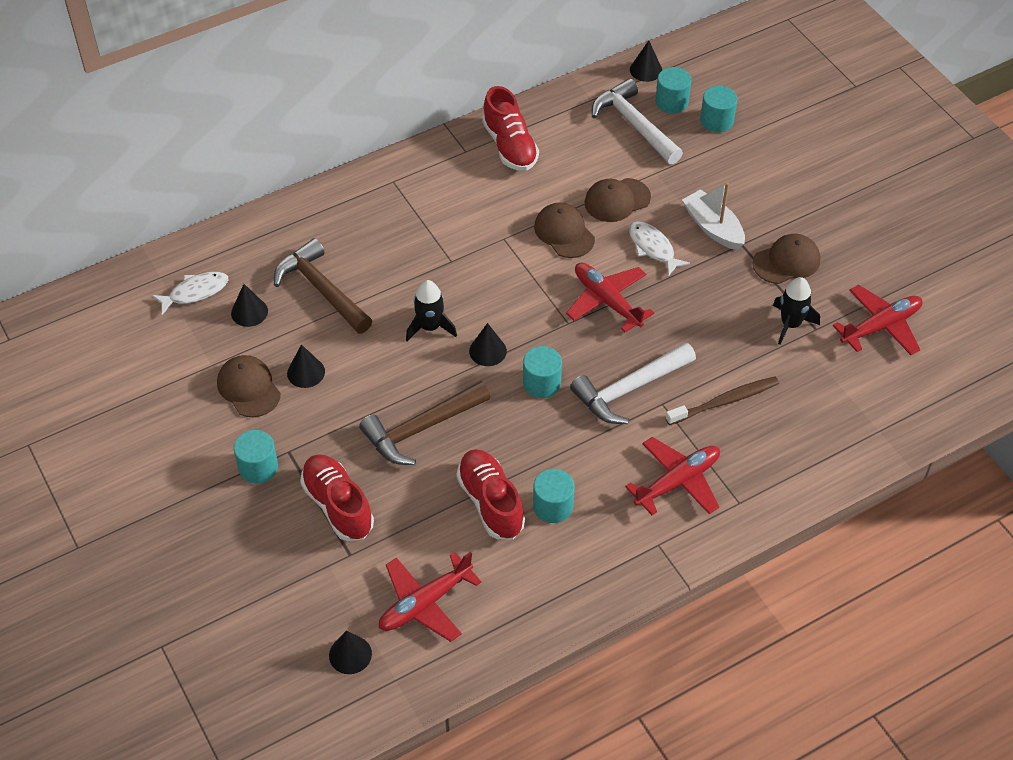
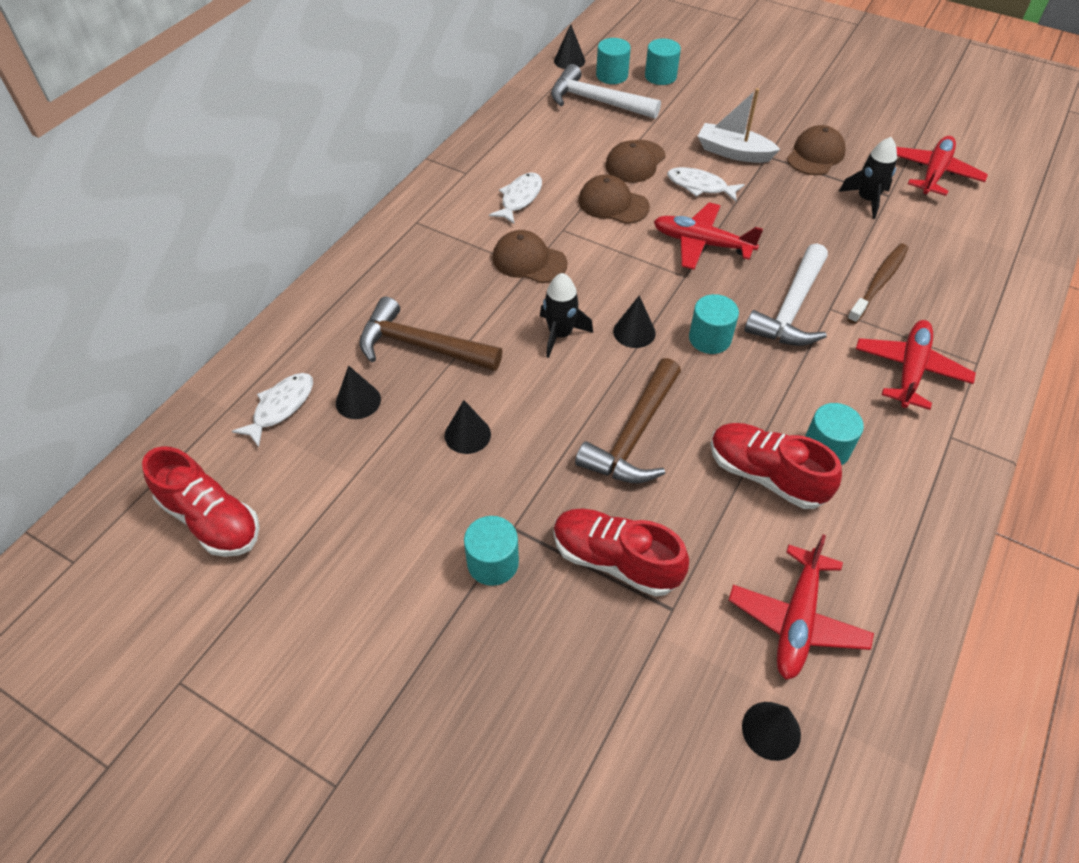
camera: 30 degrees left, 0 degrees up
(249, 388) = (416, 480): brown cap -> brown cap (529, 261)
(491, 195) = (519, 198): none -> white fish
(510, 146) = (503, 154): red shoe -> red shoe (211, 519)

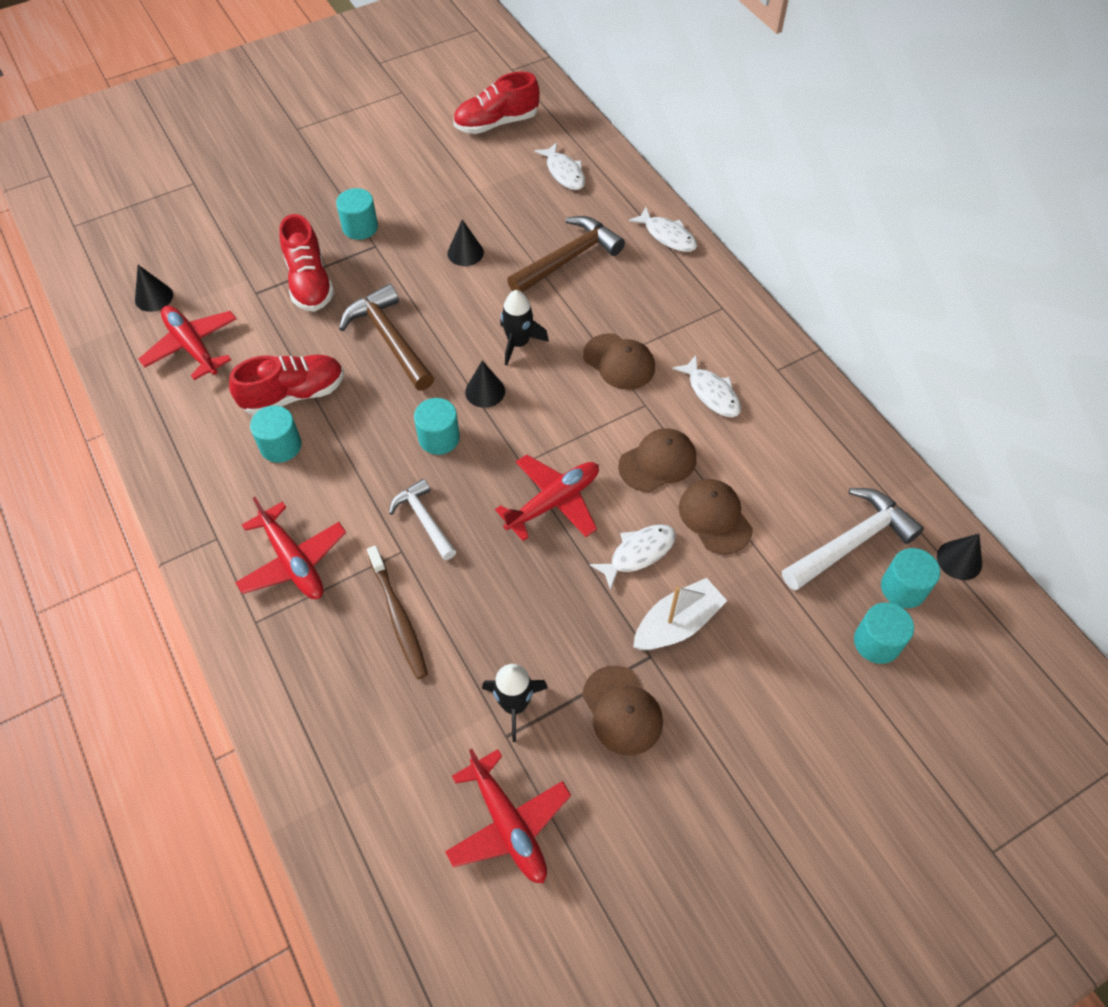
camera: 120 degrees right, 5 degrees up
(341, 287) = (667, 236): none -> white fish
(358, 401) = (540, 210): black cone -> none
(529, 261) = (619, 362): brown cap -> brown cap turned 75 degrees clockwise
(615, 560) = (309, 282): red shoe -> red shoe turned 105 degrees clockwise
(791, 309) = (424, 519): white hammer -> white hammer, size x0.63

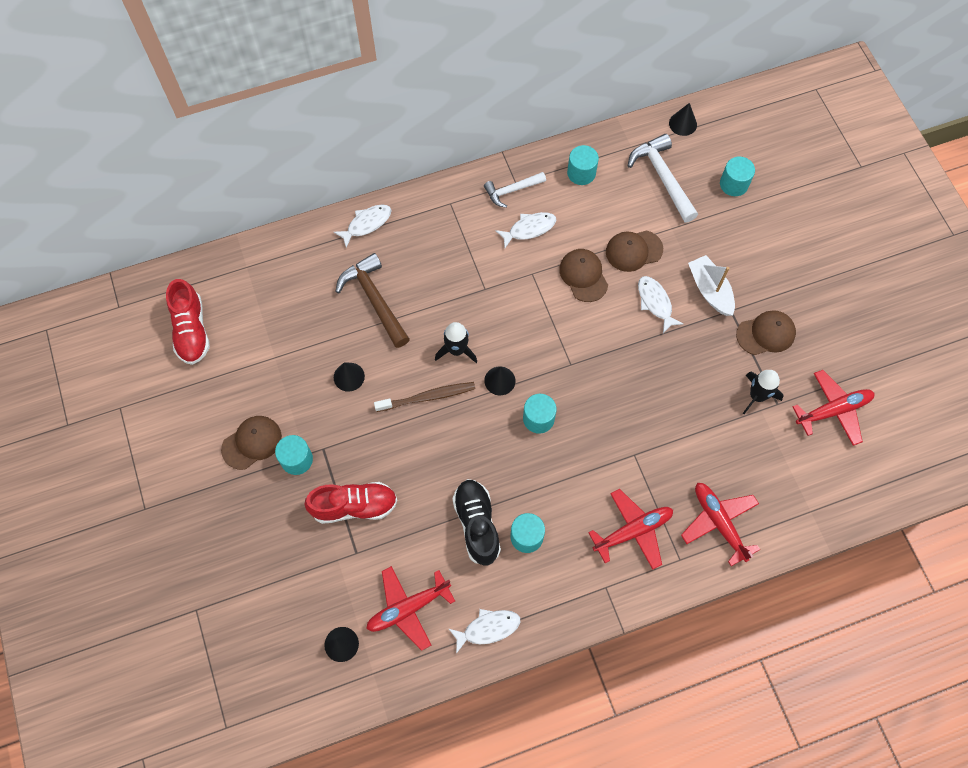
camera: 80 degrees left, 10 degrees up
(294, 395) = (477, 524): red shoe -> black shoe
(390, 339) = (432, 445): brown hammer -> none
(398, 618) = (687, 461): brown toothbrush -> brown toothbrush (428, 397)
(424, 519) = (609, 436): white hammer -> white hammer (512, 190)
(553, 502) = (607, 348): red plane -> red plane (718, 522)
(564, 172) = (272, 286): white fish -> white fish (488, 628)
(619, 362) = (489, 283): brown cap -> brown cap (252, 443)
(903, 588) = (699, 159): turquoise cylinder -> turquoise cylinder (581, 173)

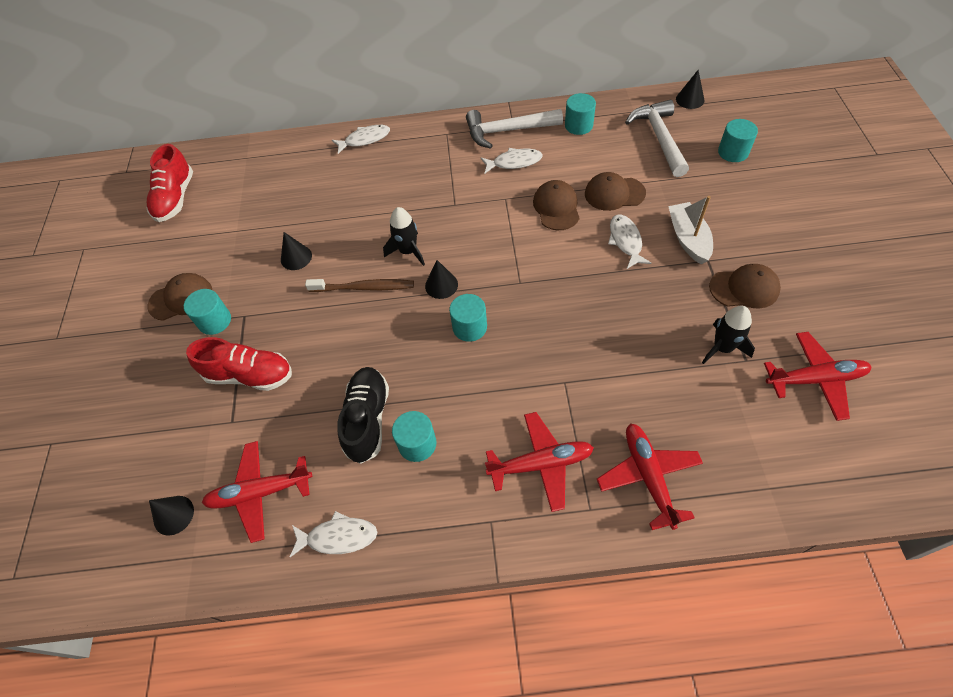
camera: 20 degrees right, 10 degrees down
(374, 300) = (347, 198): brown hammer -> none
(512, 190) = (507, 131): white hammer -> white hammer, size x1.60

